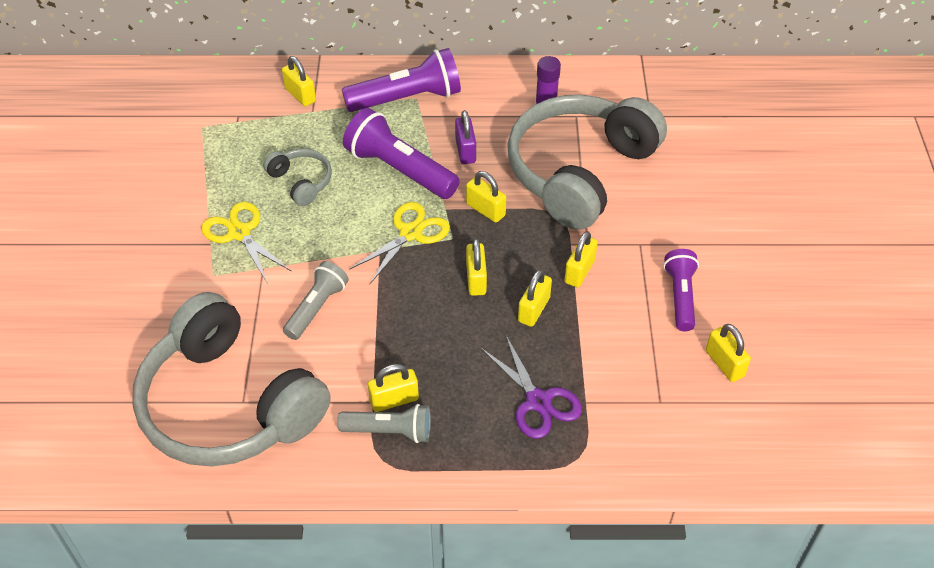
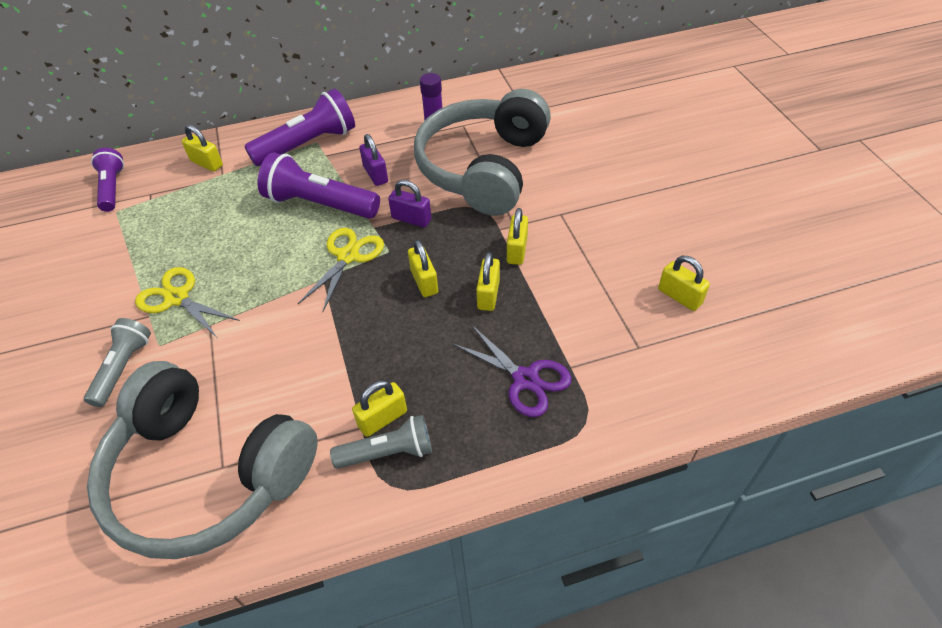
camera: 15 degrees left, 0 degrees up
(301, 182) = (227, 237): grey headphones -> none
(316, 307) = (275, 349): grey flashlight -> grey flashlight (123, 368)
(485, 210) = (411, 219): yellow padlock -> purple padlock
(680, 296) = (614, 249): purple flashlight -> purple flashlight (112, 188)

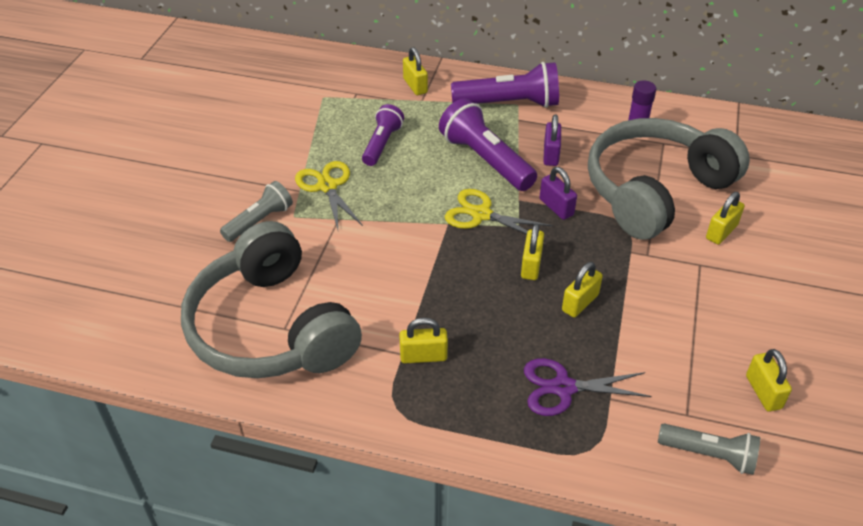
camera: 30 degrees right, 5 degrees down
(112, 188) = (331, 76): purple flashlight -> purple flashlight (382, 144)
(348, 256) = (481, 214): yellow scissors -> yellow scissors turned 120 degrees counterclockwise
(388, 452) = (411, 383): grey flashlight -> grey flashlight (709, 454)
(517, 250) = (633, 277): yellow padlock -> yellow padlock (721, 232)
(526, 379) = (563, 388): purple scissors -> purple scissors turned 105 degrees clockwise

